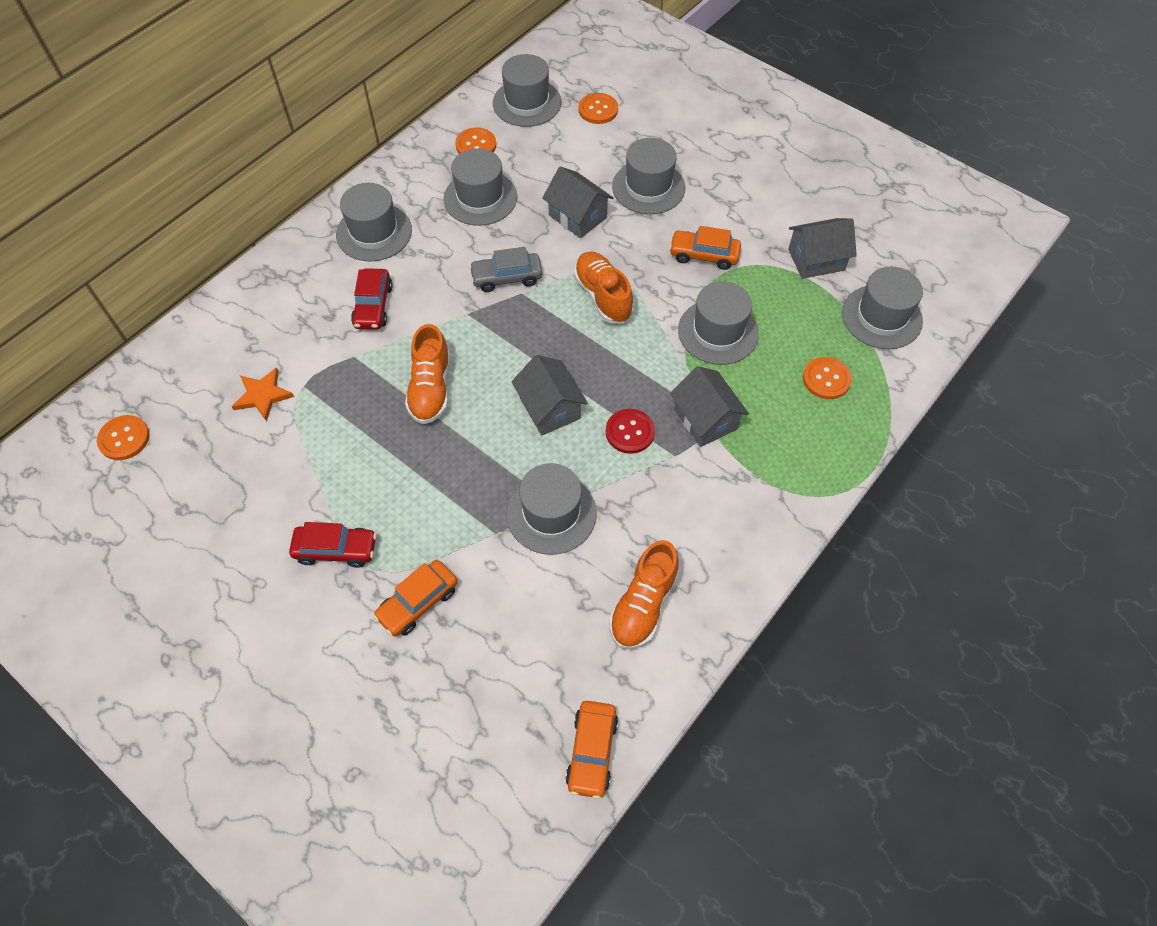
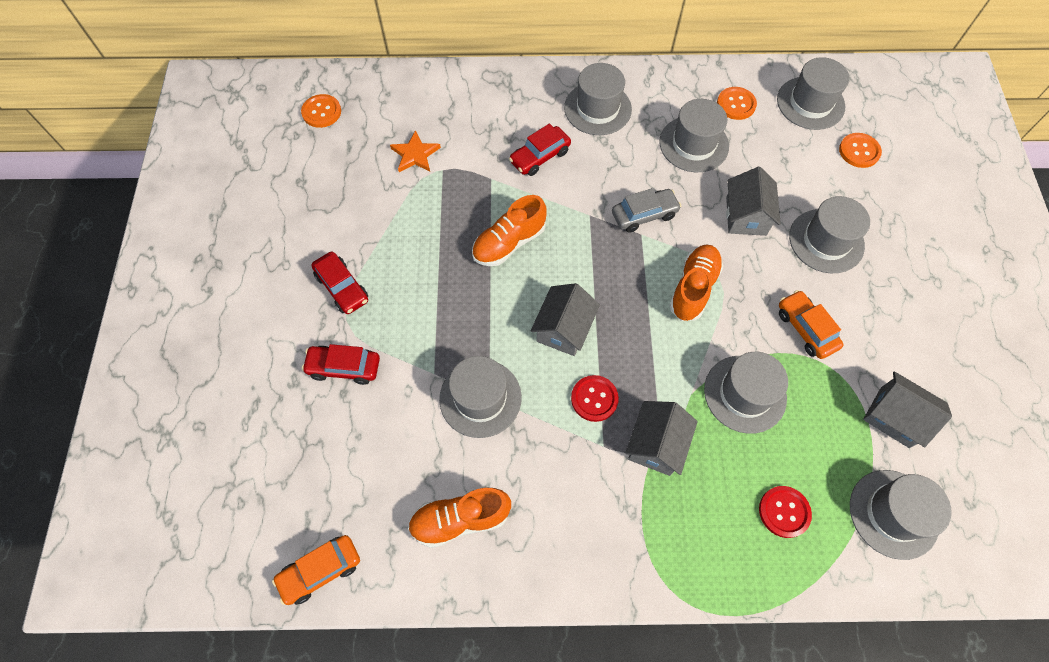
camera: 50 degrees right, 5 degrees up
(418, 603) = (344, 367): orange car -> red car
(506, 278) = (644, 215): grey car -> grey car turned 120 degrees clockwise
(826, 379) = (784, 512): orange button -> red button

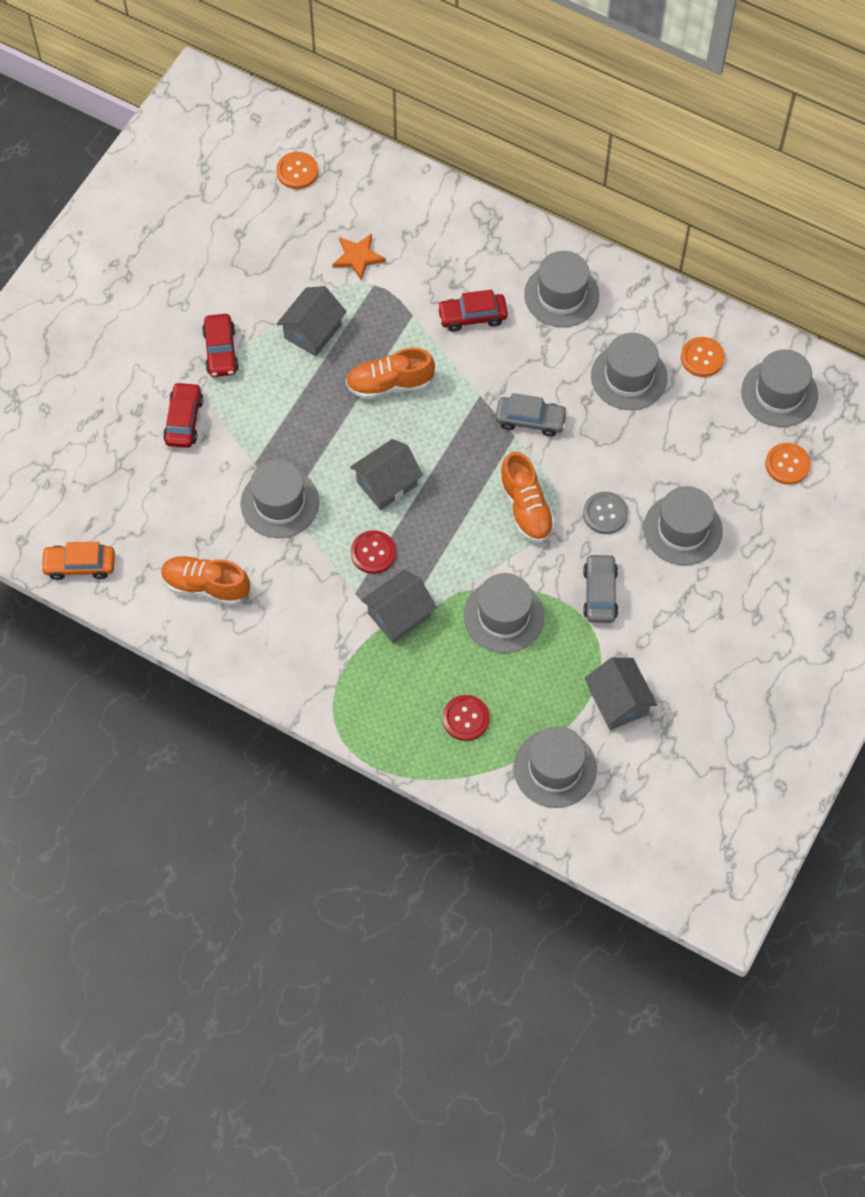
camera: 30 degrees right, 0 degrees up
(344, 367) = (184, 420): red car -> red car turned 60 degrees clockwise
(693, 288) = (526, 508): orange shoe -> orange shoe turned 105 degrees clockwise
(746, 216) = (625, 469): grey house -> grey house (313, 331)
(758, 260) = (605, 514): none -> grey button
(805, 329) = (599, 593): orange car -> grey car

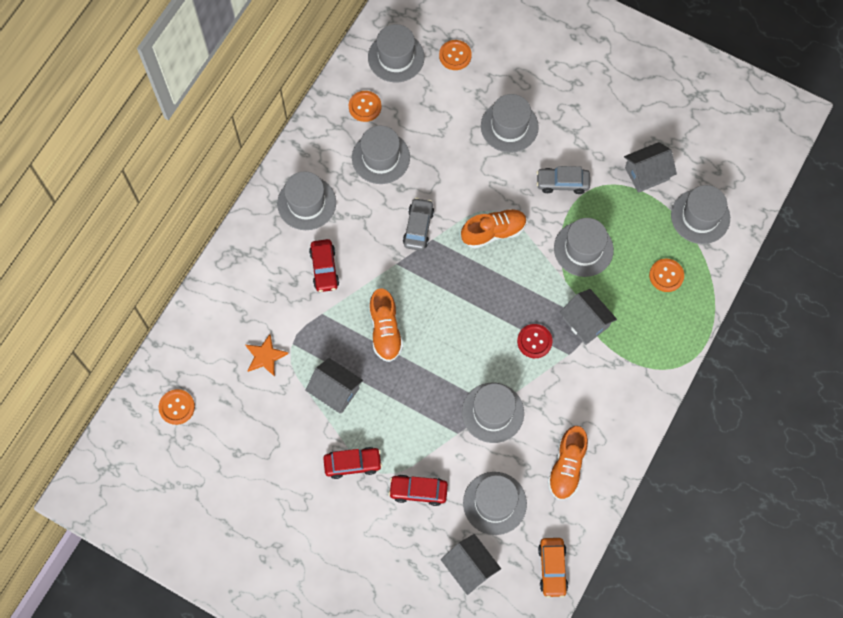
camera: 90 degrees left, 5 degrees up
(164, 503) = (494, 503): none -> grey hat
(387, 483) = (474, 332): grey house -> grey house (470, 567)
(465, 718) = (666, 275): red button -> orange button
(605, 514) = (497, 177): grey button -> none

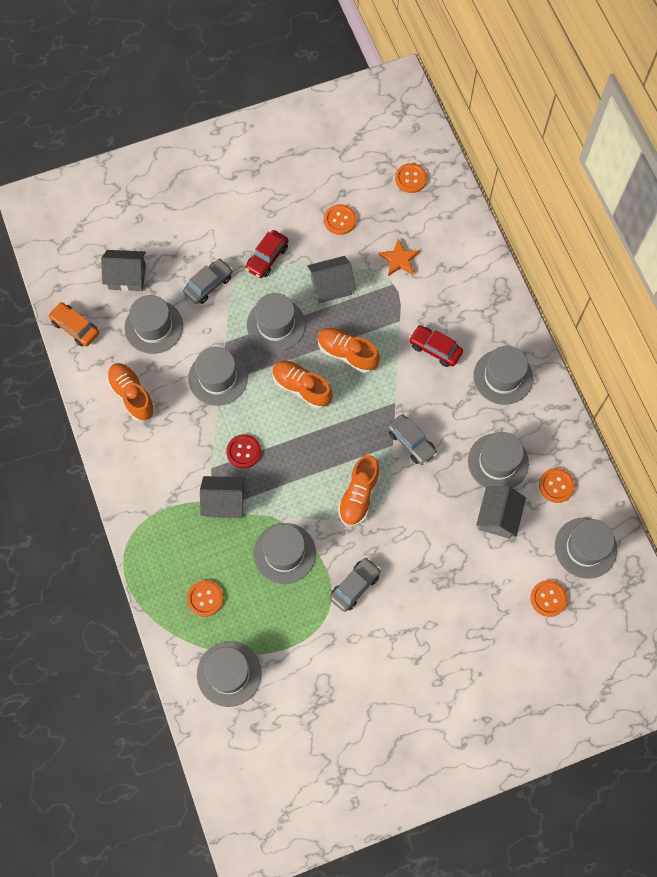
camera: 130 degrees right, 0 degrees up
(266, 433) = (340, 220): none -> orange button
(418, 491) = (209, 284): red car -> grey car
(444, 341) = (301, 387): none -> orange shoe
(509, 126) = (442, 587): grey hat -> grey hat (276, 324)
(647, 174) = (304, 664): grey house -> grey house (498, 517)

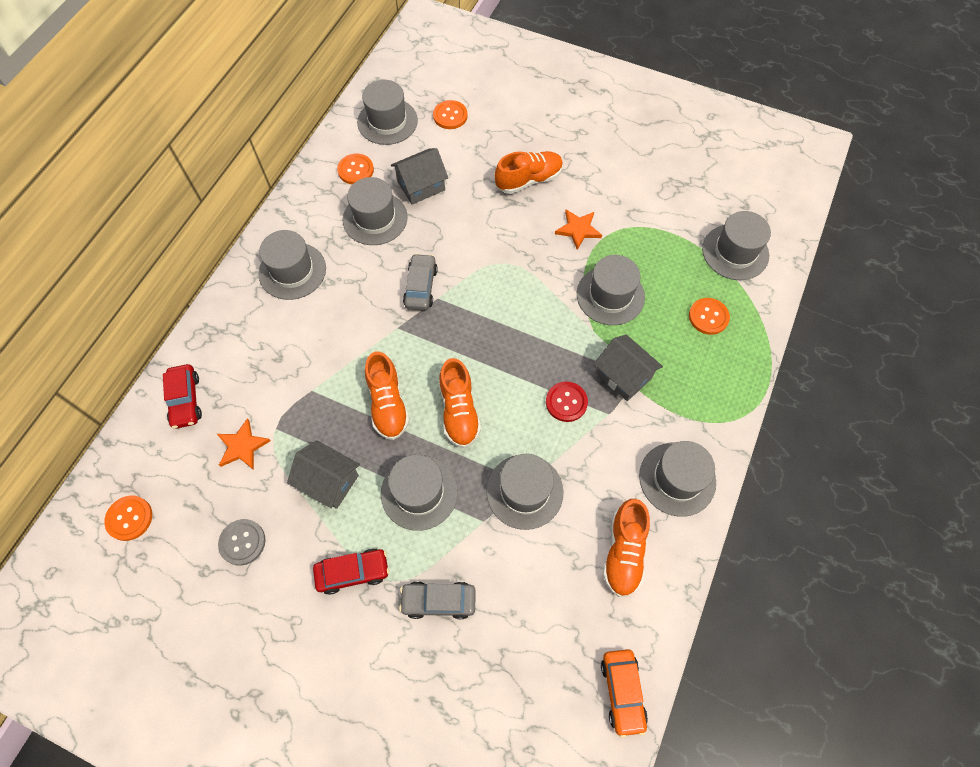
camera: 135 degrees left, 5 degrees down
(127, 277) = (513, 700): grey house -> none
(153, 327) = (538, 608): grey hat -> grey hat (677, 479)
(340, 220) = (242, 542): orange button -> grey button
(355, 586) = (578, 229): grey car -> orange star
(359, 496) = (506, 285): orange shoe -> orange shoe (529, 180)
(435, 349) = (314, 340): red car -> red car (186, 400)

